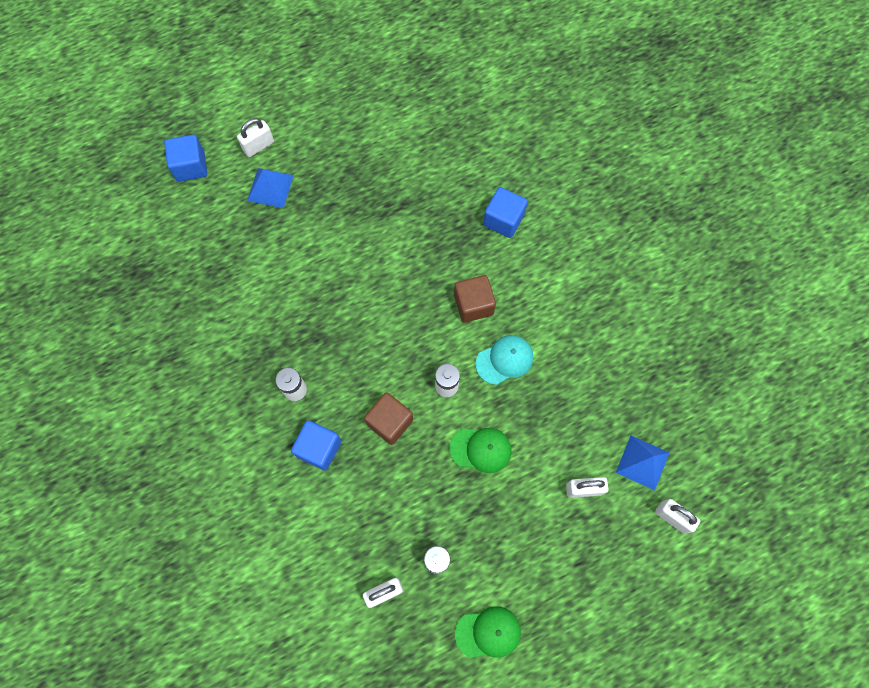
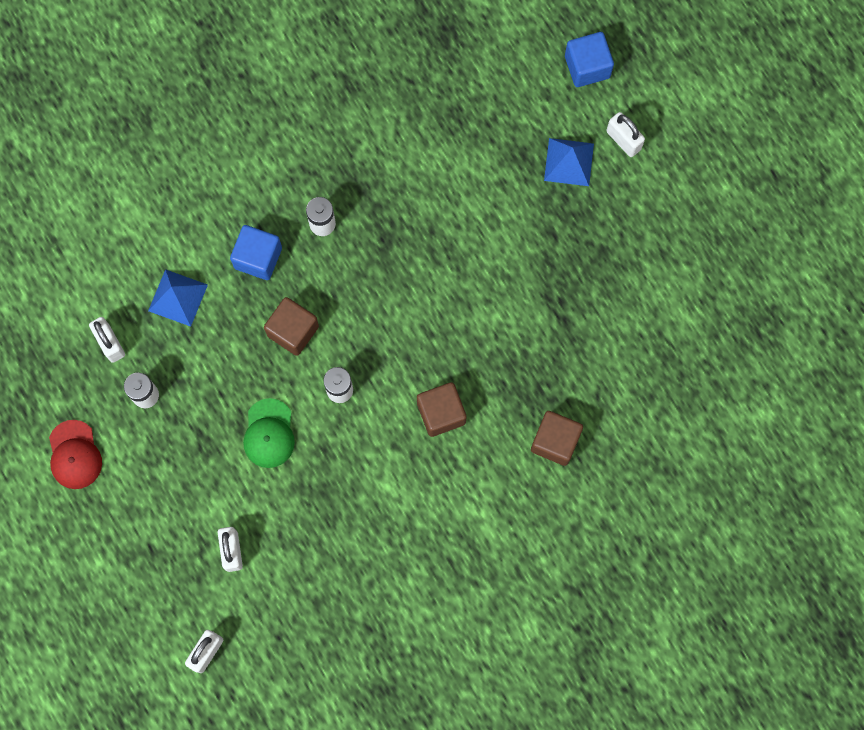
camera: 85 degrees right, 5 degrees up
(488, 632) = (74, 455): green cap -> red cap
(503, 220) = (555, 441): blue cube -> brown cube
(504, 360) = (376, 454): turquoise cap -> none
(642, 462) = (267, 617): blue pyramid -> blue pyramid (178, 297)

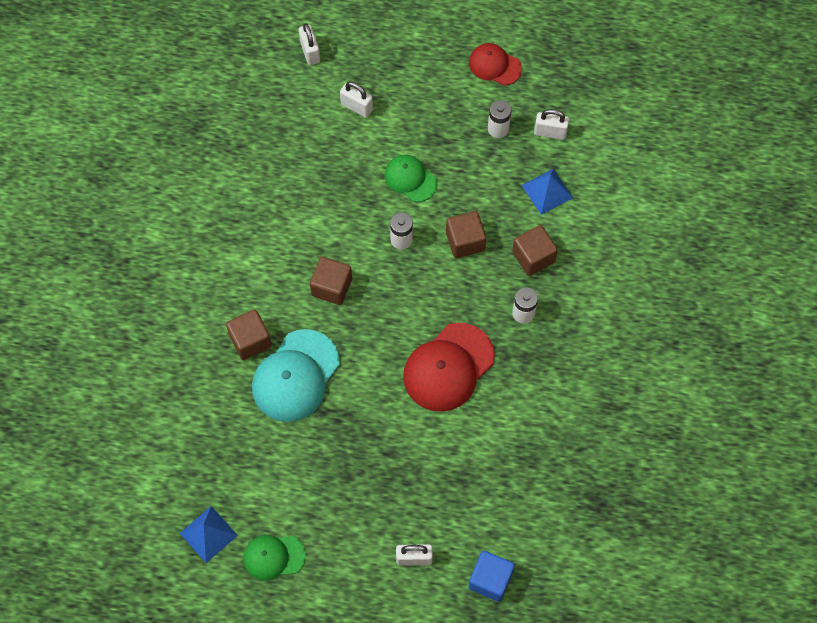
camera: 130 degrees right, 10 degrees down
(258, 258) = (533, 257): blue cube -> brown cube
(430, 247) = (448, 367): none -> red cap
(553, 372) = (295, 376): none -> turquoise cap
(569, 162) = (430, 507): blue pyramid -> blue pyramid (208, 534)
(724, 253) = (274, 557): none -> green cap

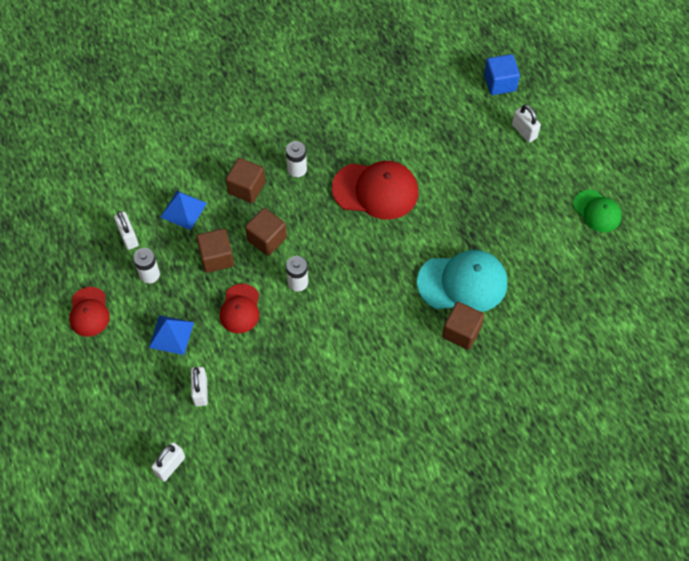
camera: 125 degrees left, 5 degrees down
(208, 534) = (619, 261): blue pyramid -> blue pyramid (171, 335)
(331, 287) = (374, 305): brown cube -> brown cube (216, 257)
(410, 179) = (240, 309): green cap -> red cap

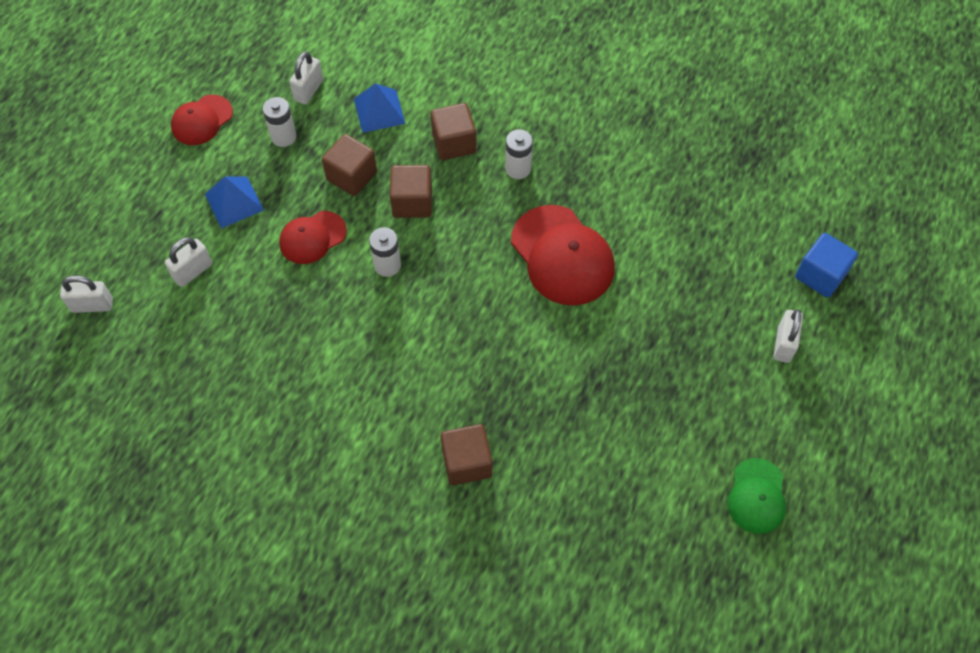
camera: 50 degrees right, 0 degrees up
(462, 283) = (529, 420): turquoise cap -> none

